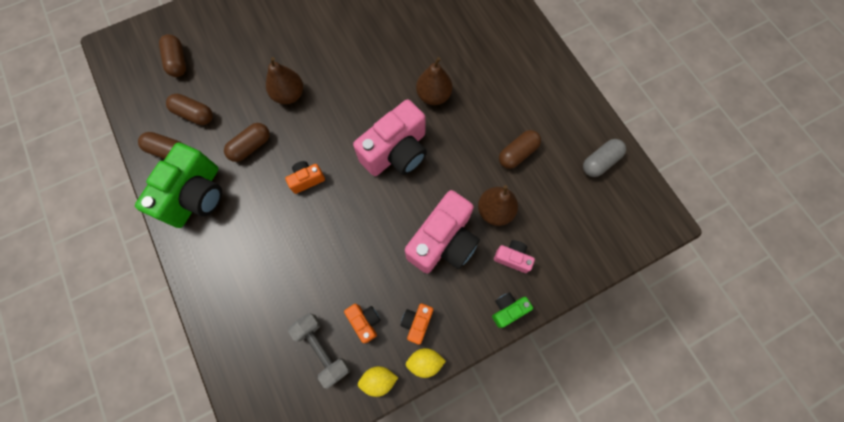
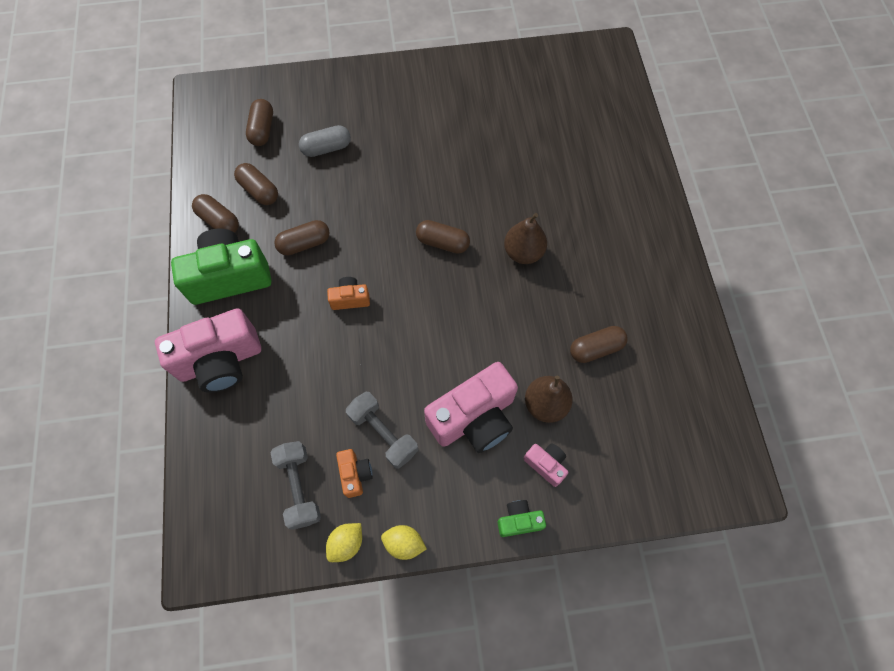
camera: 20 degrees right, 5 degrees down
(196, 195) = (229, 277): green camera -> green camera turned 150 degrees counterclockwise
(289, 95) = (365, 201): brown pear -> none
(366, 109) = (442, 243): none -> brown capsule
(375, 280) = (383, 433): none -> grey dumbbell
(378, 380) = (346, 543): yellow lemon -> yellow lemon turned 60 degrees counterclockwise
(396, 152) = (458, 301): pink camera -> pink camera (220, 361)
(417, 323) = (411, 497): orange camera -> none
(600, 162) = (690, 391): grey capsule -> grey capsule (326, 148)

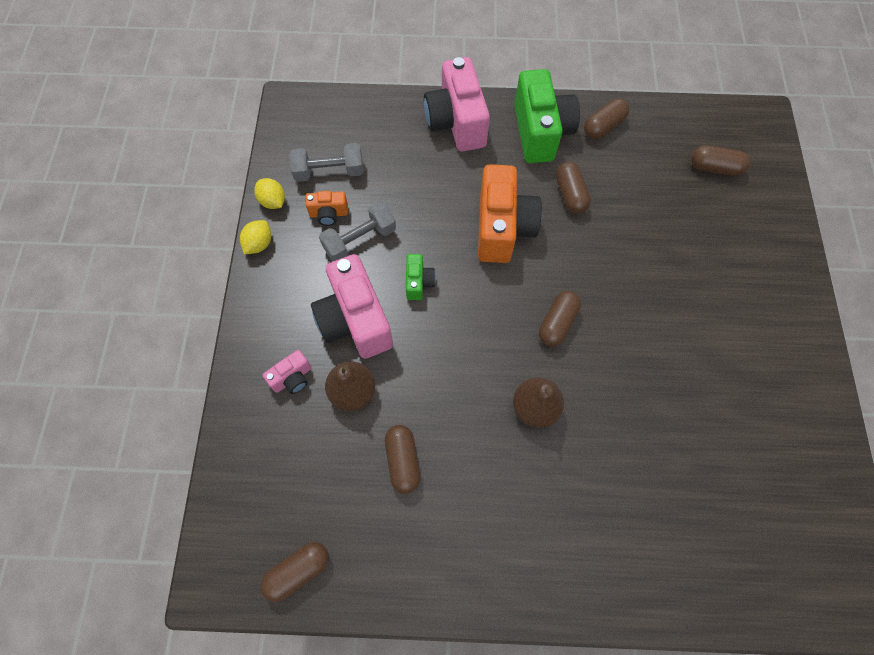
camera: 100 degrees right, 0 degrees up
(259, 190) = (636, 160): brown capsule -> brown capsule (298, 571)
(326, 148) = (689, 224): grey capsule -> none
(350, 299) = (502, 228): orange camera -> orange camera, size x2.12
(519, 520) = (248, 342): green camera -> green camera (418, 282)

